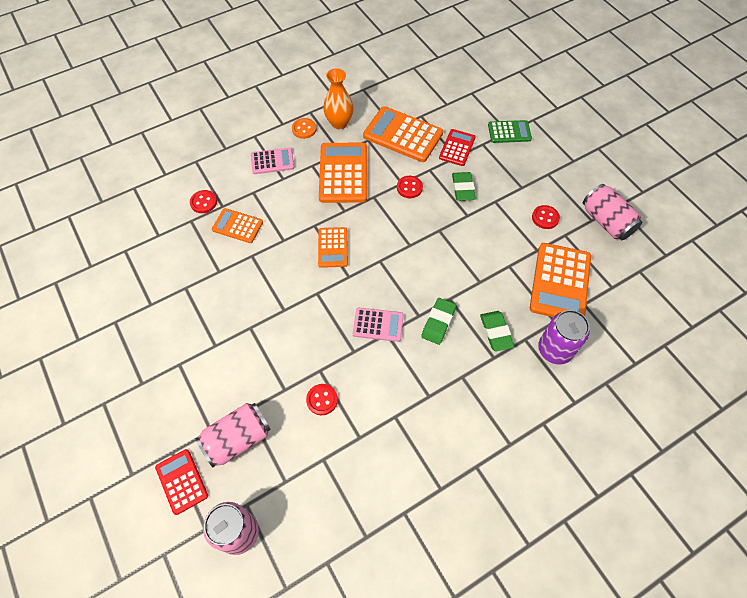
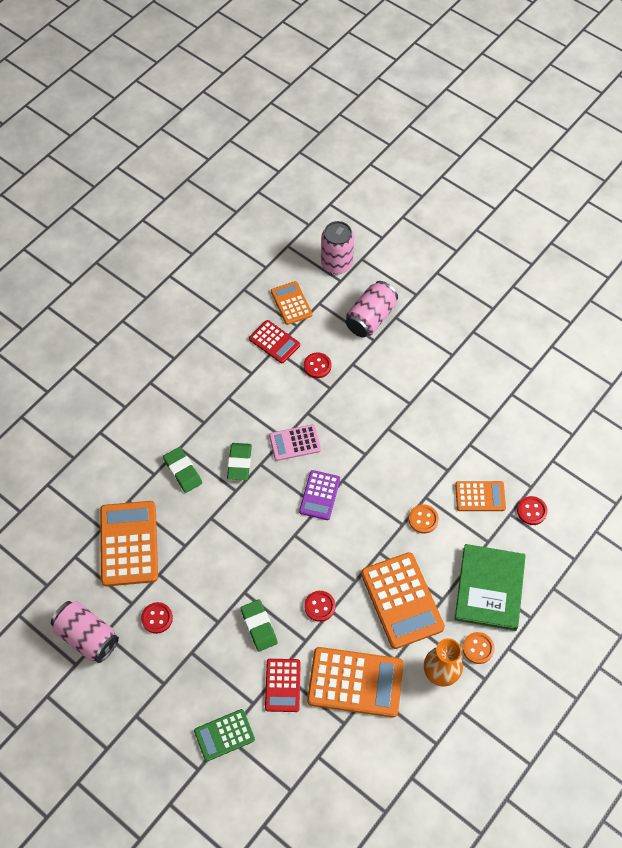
camera: 160 degrees right, 0 degrees up
(182, 481) = (396, 279): red calculator -> red calculator (274, 342)
(272, 161) = (489, 588): pink calculator -> green book
(295, 223) = (423, 519): none -> orange button
(333, 247) = (371, 505): orange calculator -> orange calculator (291, 303)
(374, 270) = (319, 495): none -> purple calculator
(554, 349) = (124, 473): purple can -> none

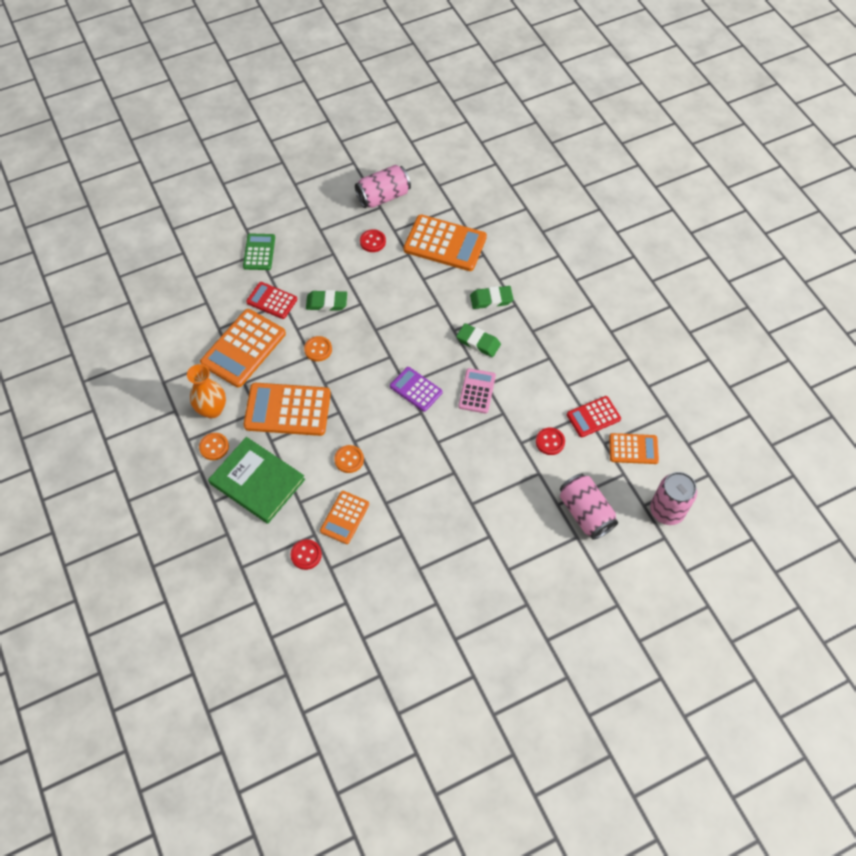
camera: 115 degrees right, 0 degrees up
(319, 606) = (318, 349): red button -> orange button

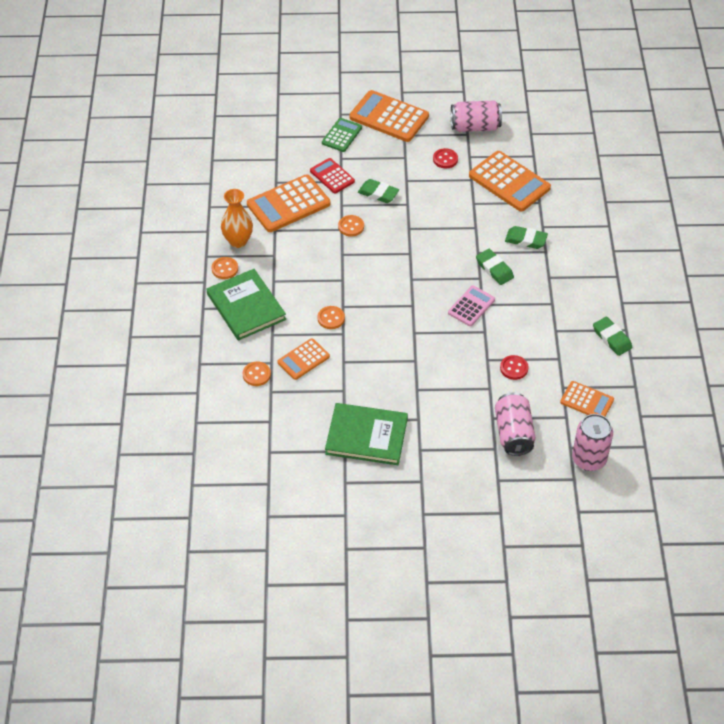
camera: 25 degrees right, 10 degrees down
(287, 410) = (300, 263): orange calculator -> orange calculator (389, 117)
(306, 555) = (256, 374): red button -> orange button
(416, 389) = (418, 286): purple calculator -> none
(449, 577) = (366, 436): none -> green book
(593, 417) = (565, 363): red calculator -> none
(621, 373) = (612, 338): none -> green eraser

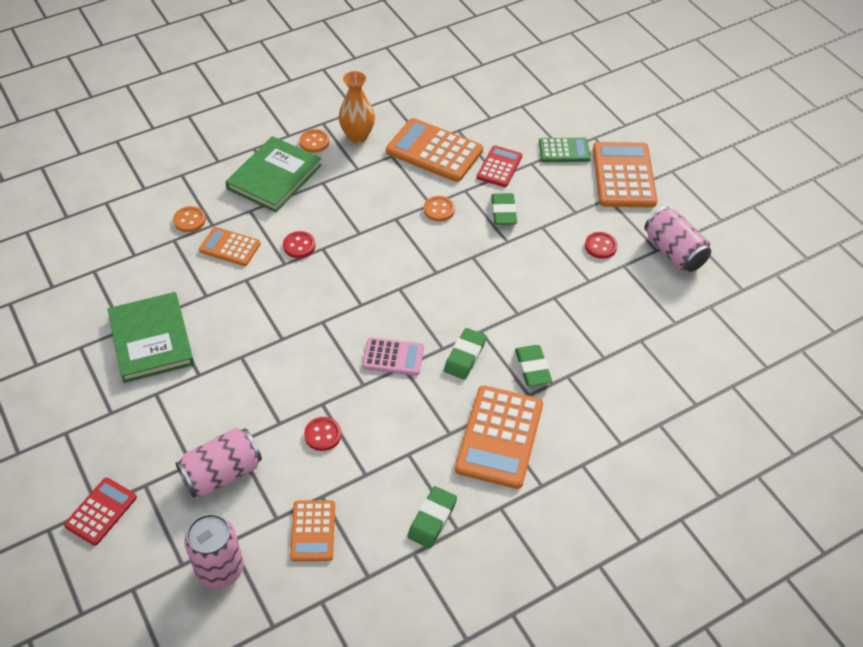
camera: 60 degrees right, 0 degrees up
(331, 318) = (299, 246): orange button -> red button
(506, 511) = (101, 511): none -> red calculator
(509, 182) = (613, 316): orange calculator -> orange calculator (499, 437)

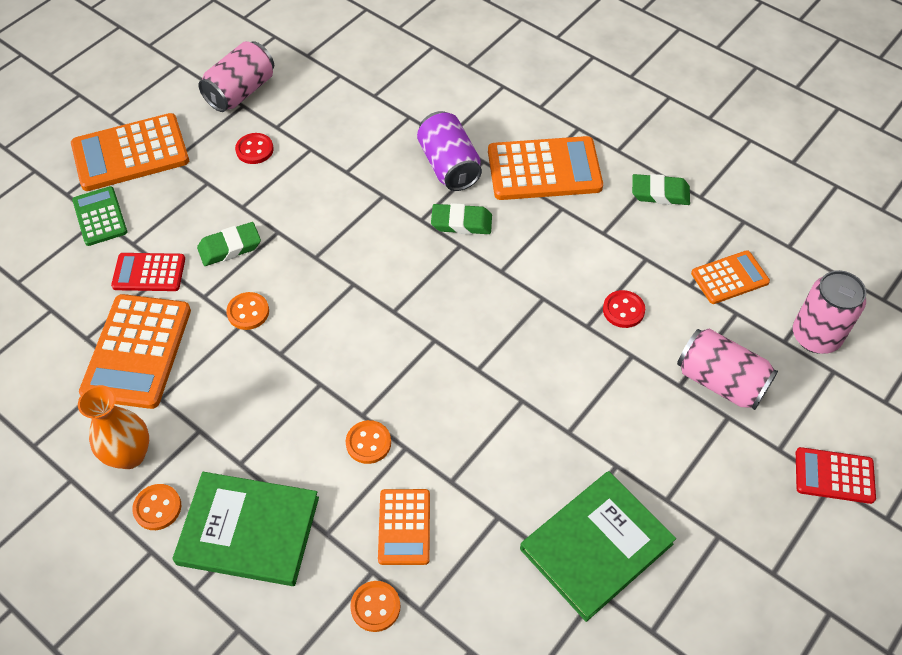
camera: 110 degrees left, 5 degrees up
(299, 246) = (368, 443): red button -> orange button
(393, 357) = (494, 283): pink calculator -> none
(532, 368) = (449, 165): green eraser -> purple can

